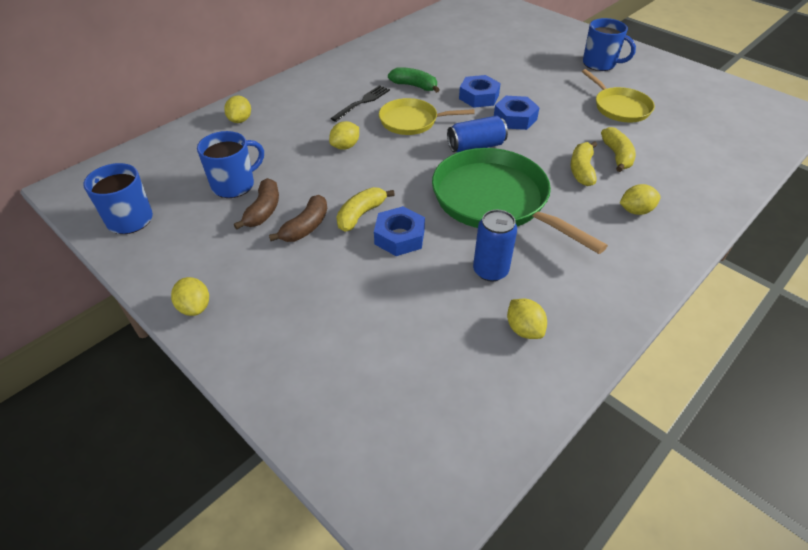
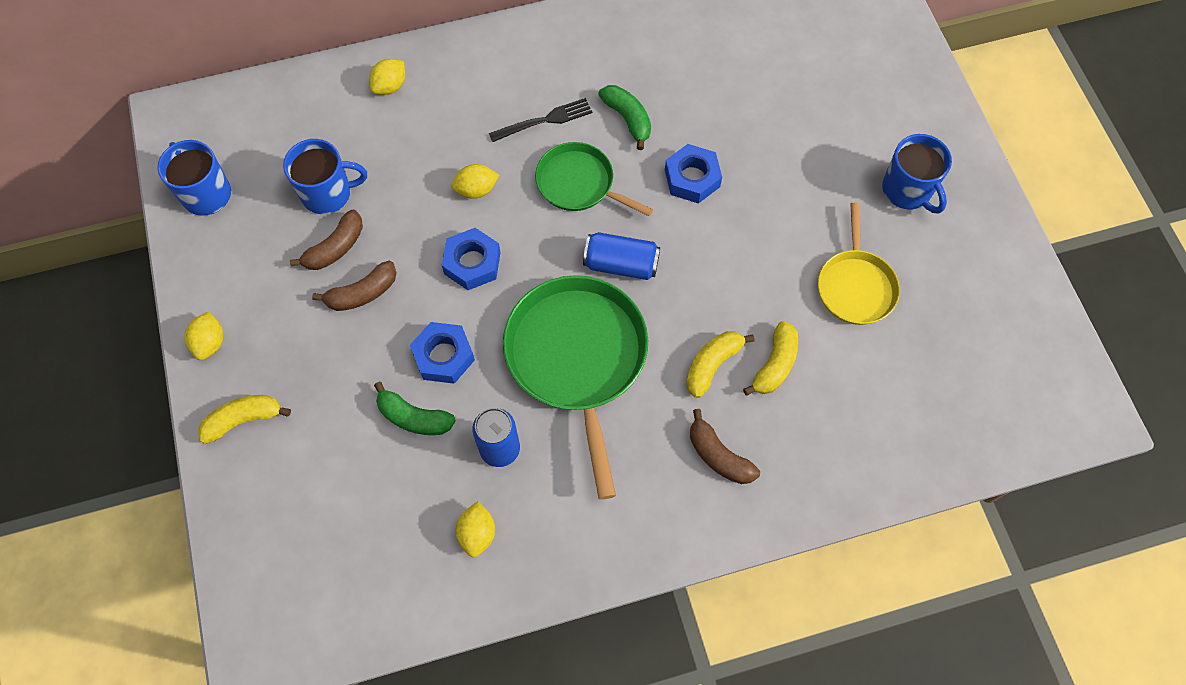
camera: 30 degrees right, 20 degrees up
(361, 215) = (426, 305): yellow banana -> yellow banana (244, 420)
(408, 281) = (414, 417): none -> green banana
(411, 121) = (579, 183): yellow pan -> green pan
(515, 118) = (706, 239): blue nut -> blue nut (472, 263)
(635, 211) = (718, 456): yellow lemon -> brown banana

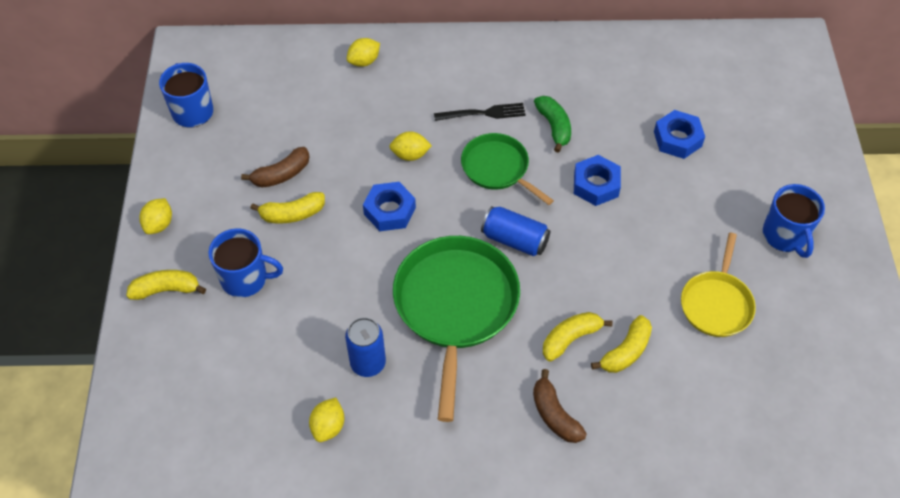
camera: 15 degrees right, 10 degrees down
(328, 193) = (289, 132): blue mug -> blue mug (245, 279)
(362, 293) = (292, 214): brown banana -> yellow banana
(414, 417) = (304, 321): green banana -> none
(443, 356) = (343, 278): blue nut -> blue nut (677, 139)

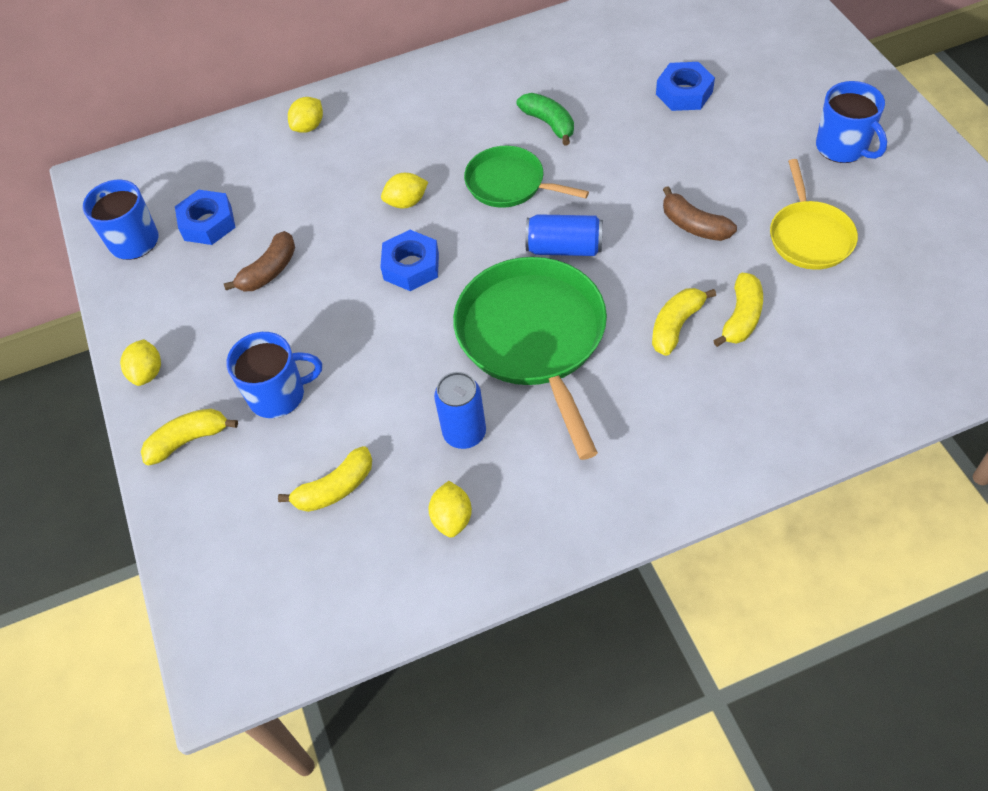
camera: 15 degrees left, 0 degrees up
(292, 214) = (301, 307): yellow banana -> yellow banana (335, 488)
(484, 113) = (466, 135): black fork -> none
(554, 415) = (699, 409): brown banana -> brown banana (694, 225)
(596, 185) = (623, 164): blue nut -> blue nut (208, 223)

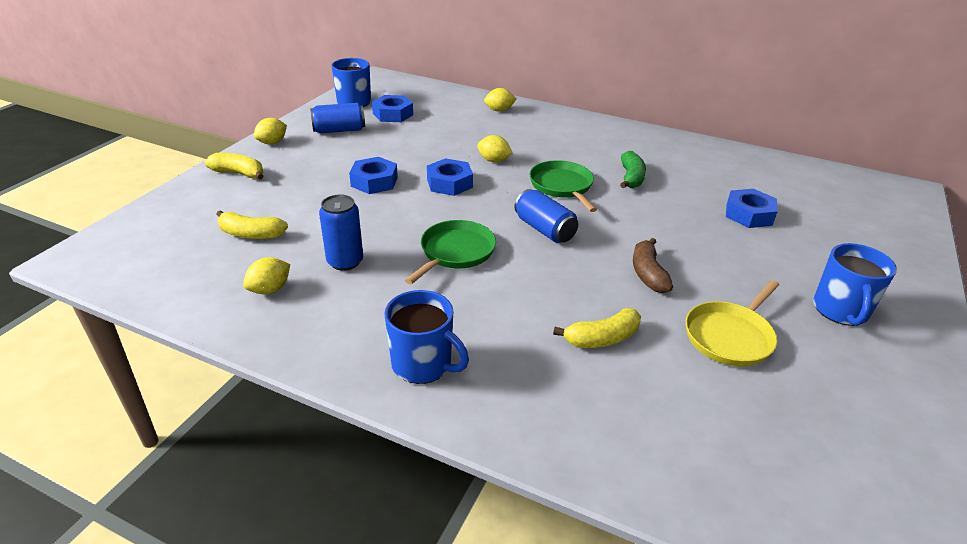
camera: 40 degrees right, 20 degrees down
(190, 294) = (339, 130): none -> blue can
(269, 271) = (384, 144): brown banana -> none
(278, 395) = (301, 185): blue mug -> blue mug (423, 364)
(341, 326) = (374, 181): none -> blue nut
(533, 337) = (455, 252): green pan -> green pan, size x0.58
(676, 326) = (549, 309): yellow banana -> none

